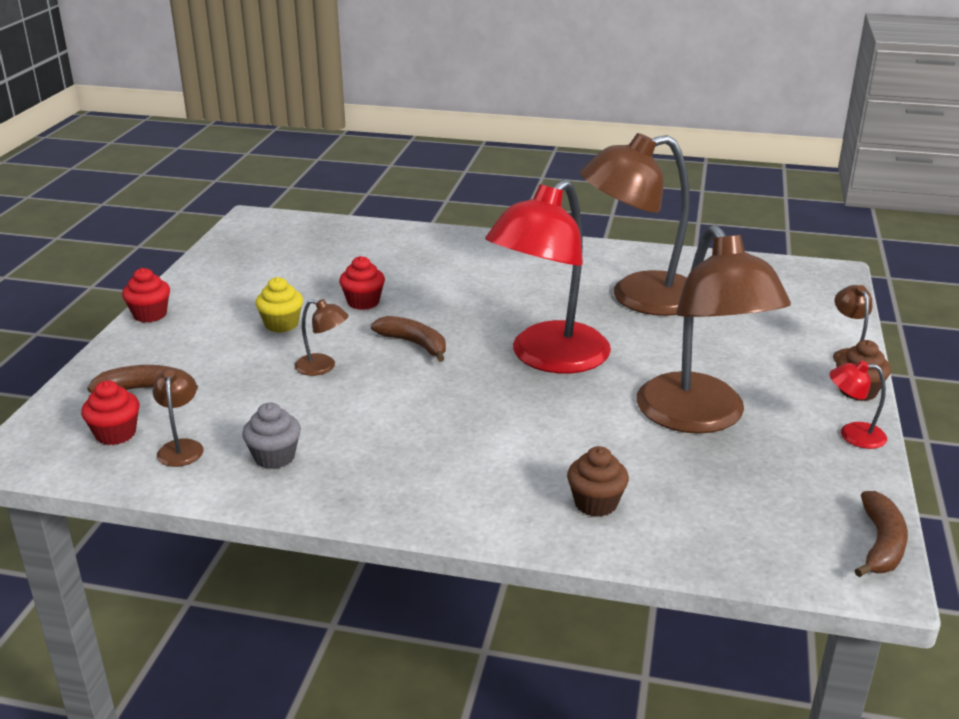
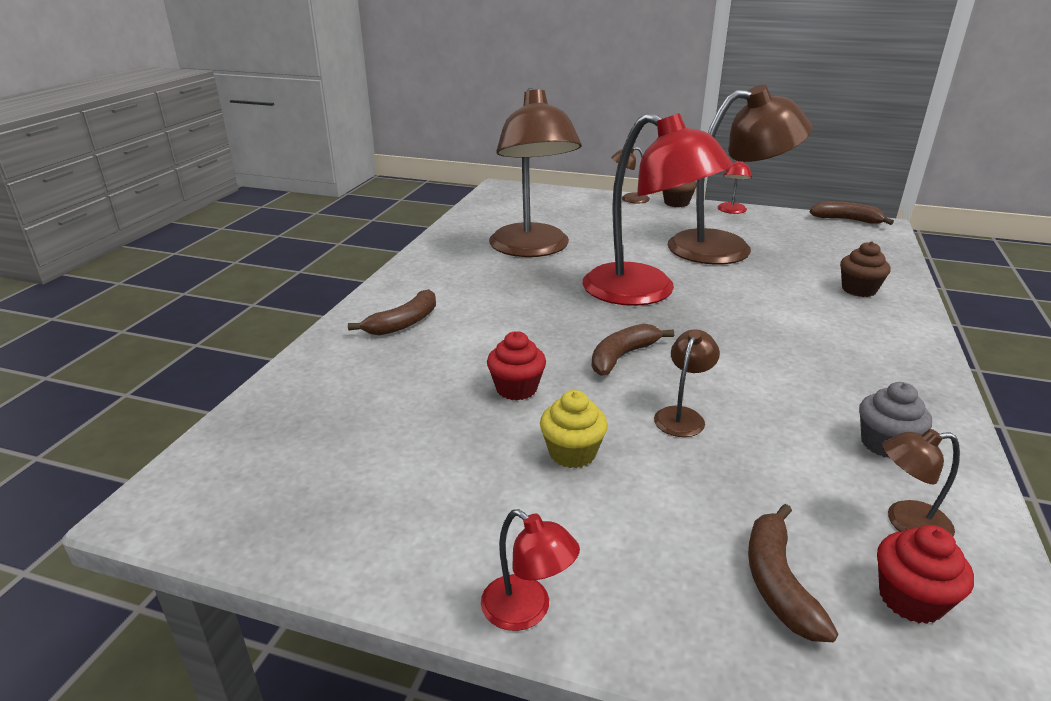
camera: 85 degrees left, 0 degrees up
(150, 314) = (527, 611): red cupcake -> red lamp
(461, 254) = (404, 323): none -> brown banana

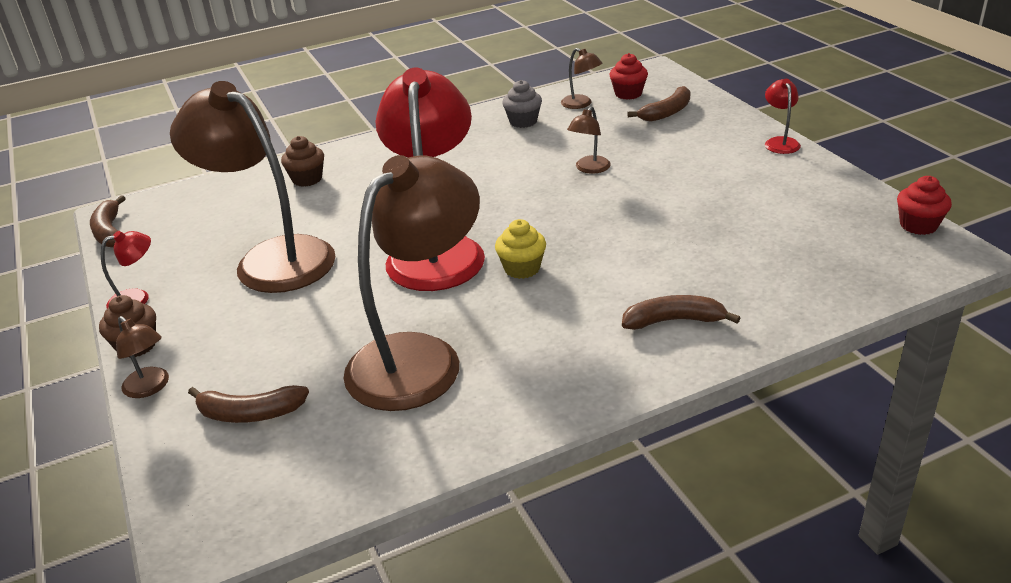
camera: 130 degrees left, 5 degrees up
(516, 389) = (659, 223): red cupcake -> red cupcake (918, 225)
(572, 453) = (679, 179): yellow cupcake -> yellow cupcake (522, 268)
(622, 356) = (556, 212): brown banana -> brown banana (250, 413)
(682, 416) = (589, 169): brown lamp -> brown lamp turned 45 degrees counterclockwise

